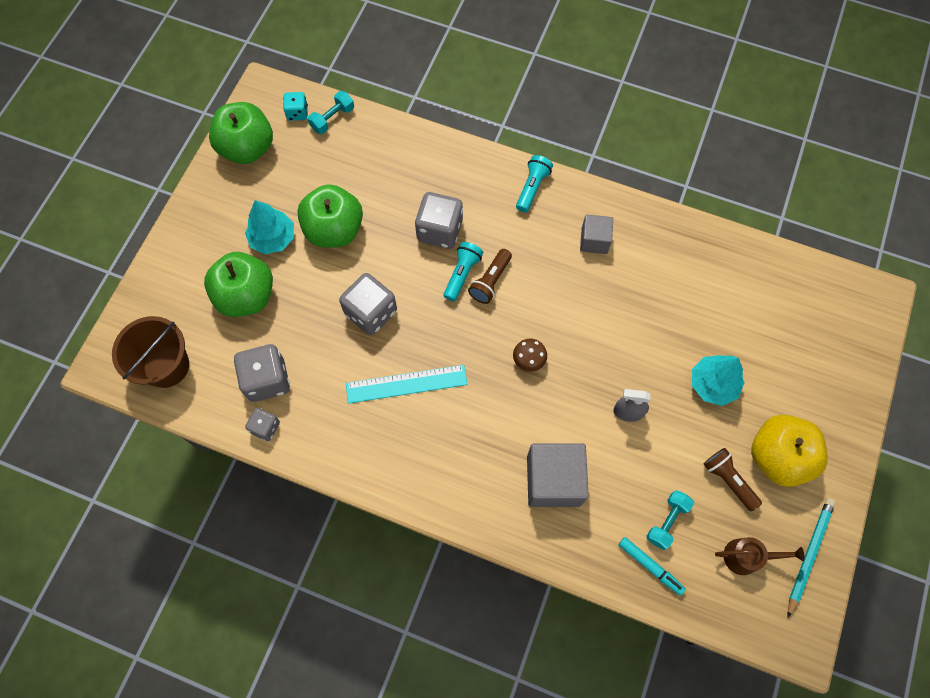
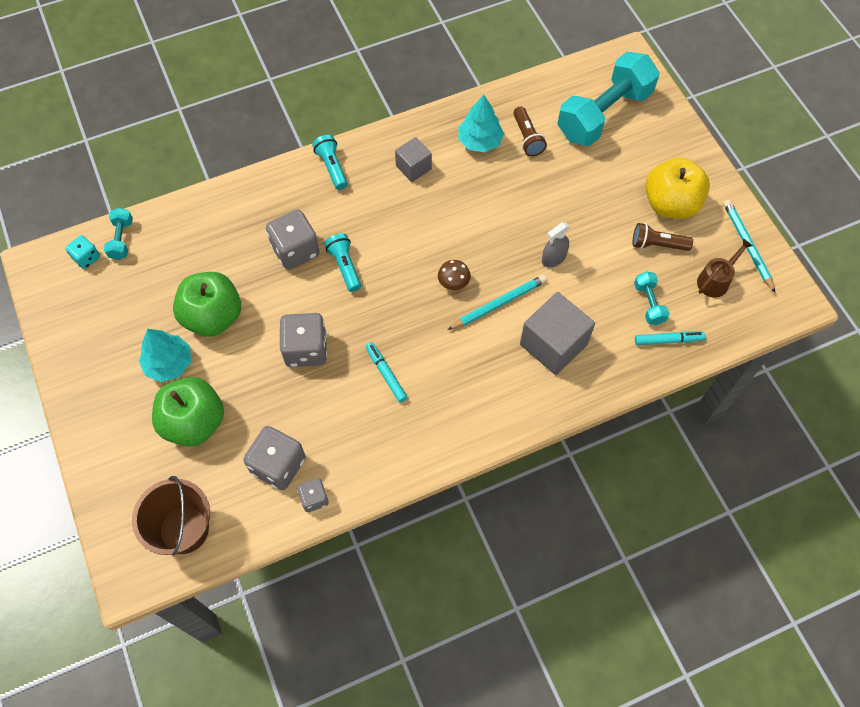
camera: 45 degrees left, 5 degrees down
(247, 148) = (72, 317): green apple -> none
(406, 384) = (386, 374): turquoise ruler -> turquoise marker
(490, 281) = (370, 254): brown flashlight -> brown flashlight (527, 138)
(545, 408) = (498, 304): none -> turquoise pencil
(713, 384) = (586, 194): turquoise tree -> turquoise tree (479, 141)
(802, 330) = (604, 114): none -> turquoise dumbbell

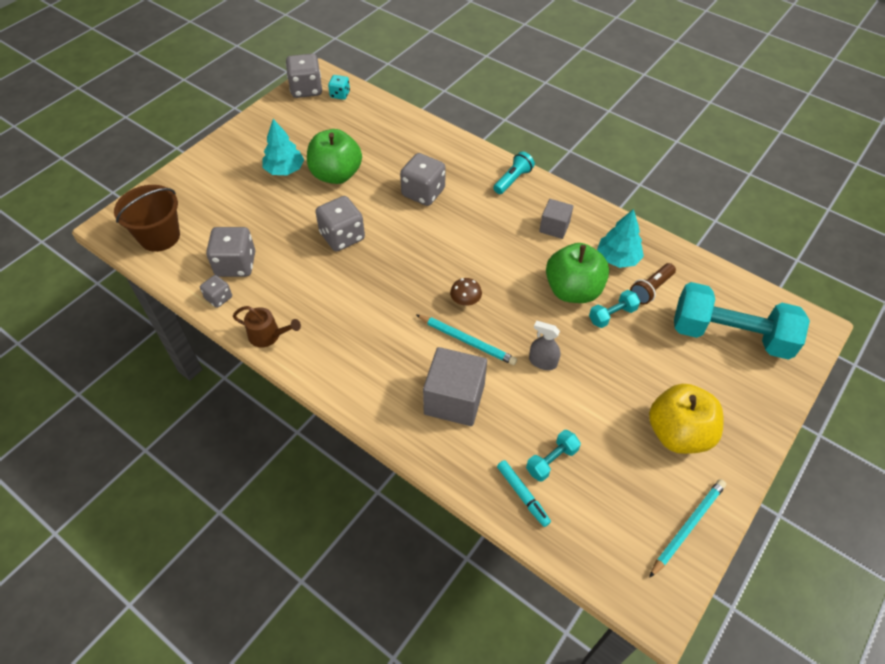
camera: 60 degrees right, 10 degrees down
(50, 287) = (306, 89): none -> grey dice
(121, 239) = (366, 103): turquoise dumbbell -> turquoise dumbbell (612, 315)
(194, 422) = (246, 204): green apple -> green apple (573, 290)
(345, 266) = (430, 227): turquoise flashlight -> none
(386, 374) = (351, 294): turquoise marker -> none
(657, 244) = (623, 441): brown flashlight -> none
(715, 280) = (622, 512): brown watering can -> brown watering can (268, 335)

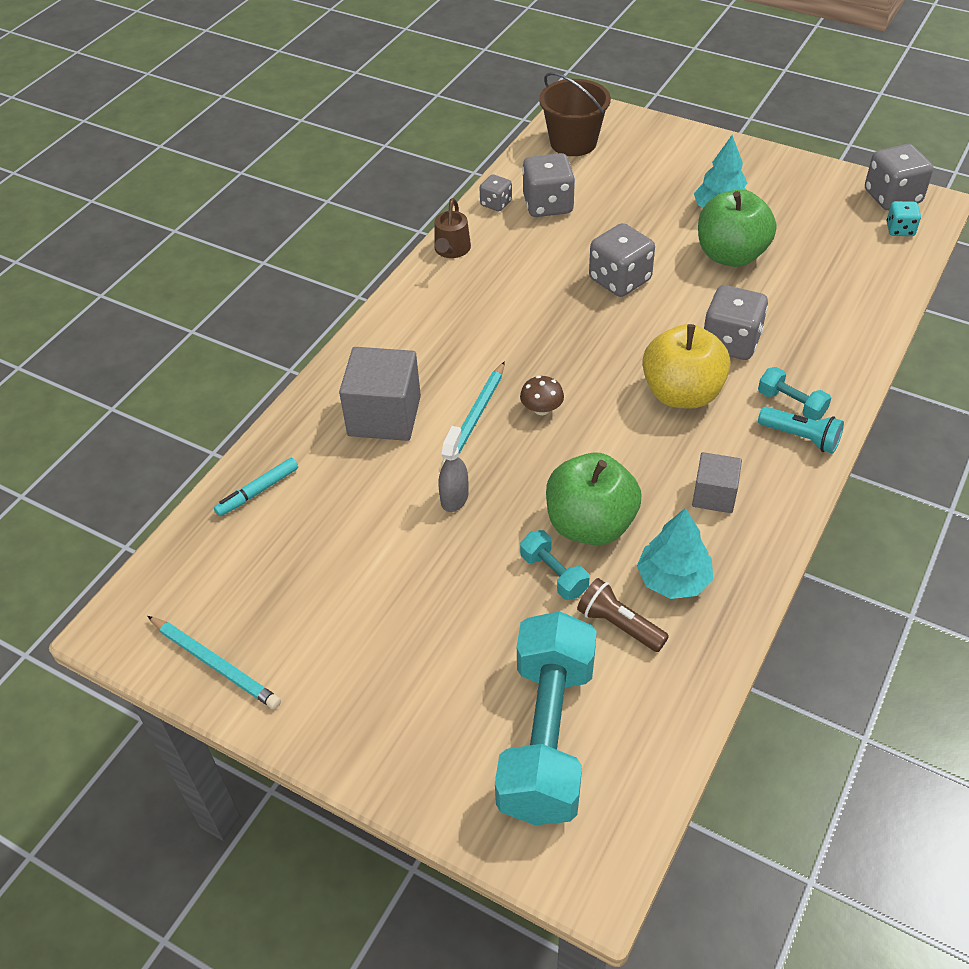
camera: 85 degrees right, 5 degrees down
(551, 460) = (305, 516): turquoise dumbbell -> turquoise dumbbell (791, 404)
(678, 433) = (355, 656): yellow apple -> yellow apple (682, 394)

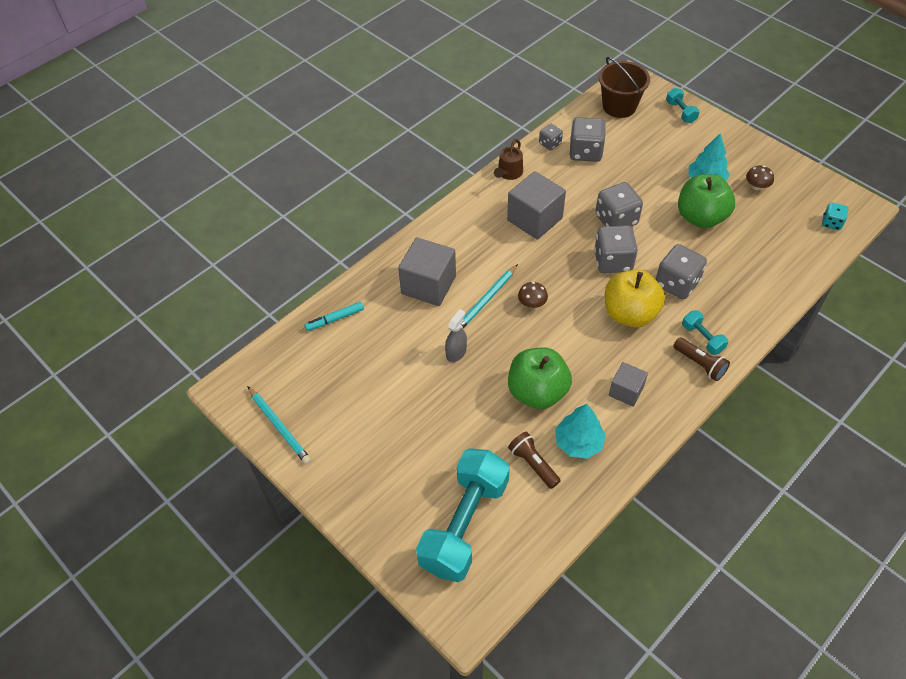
camera: 15 degrees right, 5 degrees up
(507, 300) = (534, 219): none -> grey cube
(554, 574) = (503, 420): turquoise dumbbell -> turquoise dumbbell (680, 112)
(788, 204) = (756, 186): none -> brown mushroom
(800, 437) = (700, 364): turquoise flashlight -> brown flashlight
(892, 197) = (836, 196): grey dice -> grey dice (613, 261)

